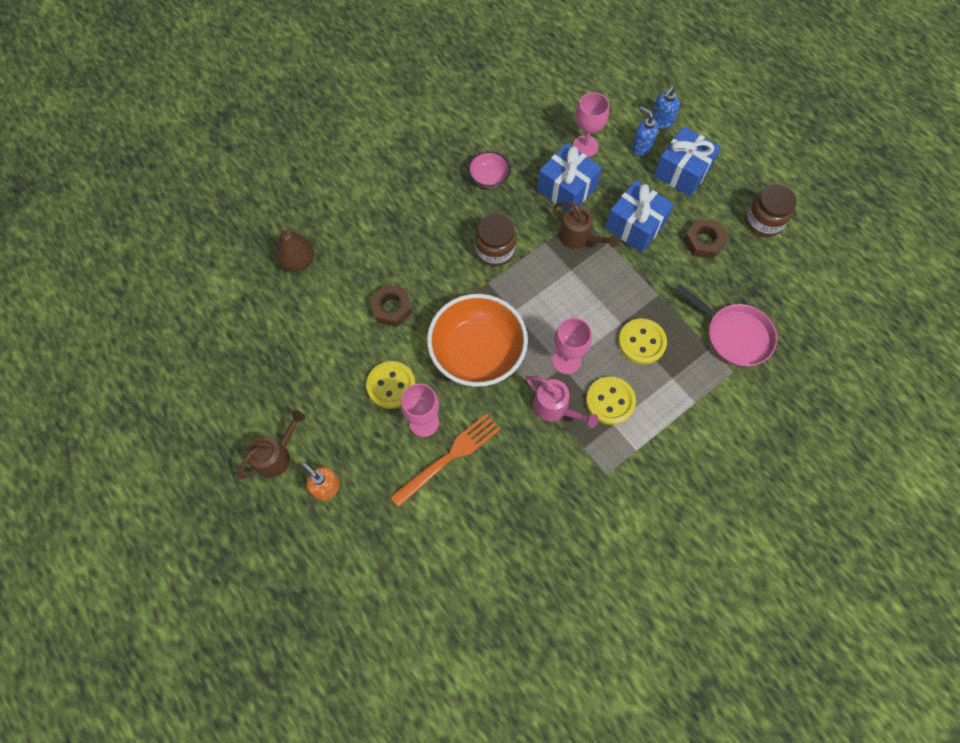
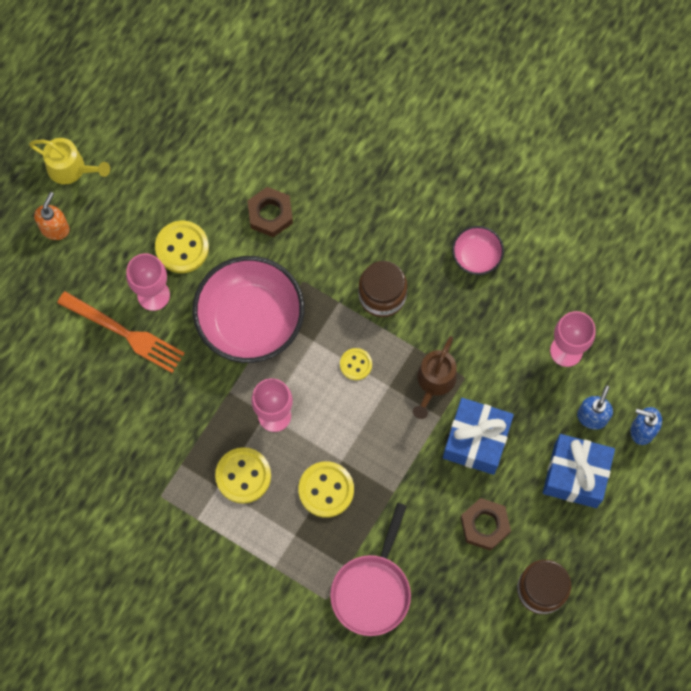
camera: 70 degrees right, 5 degrees up
(276, 455) = (71, 169): brown watering can -> yellow watering can
(298, 261) = (290, 98): brown pear -> none
(477, 352) = (250, 320): orange bowl -> pink bowl
(544, 287) = (356, 364): none -> yellow button
(555, 408) = (215, 421): pink watering can -> none
(567, 188) = (496, 348): blue gift -> none

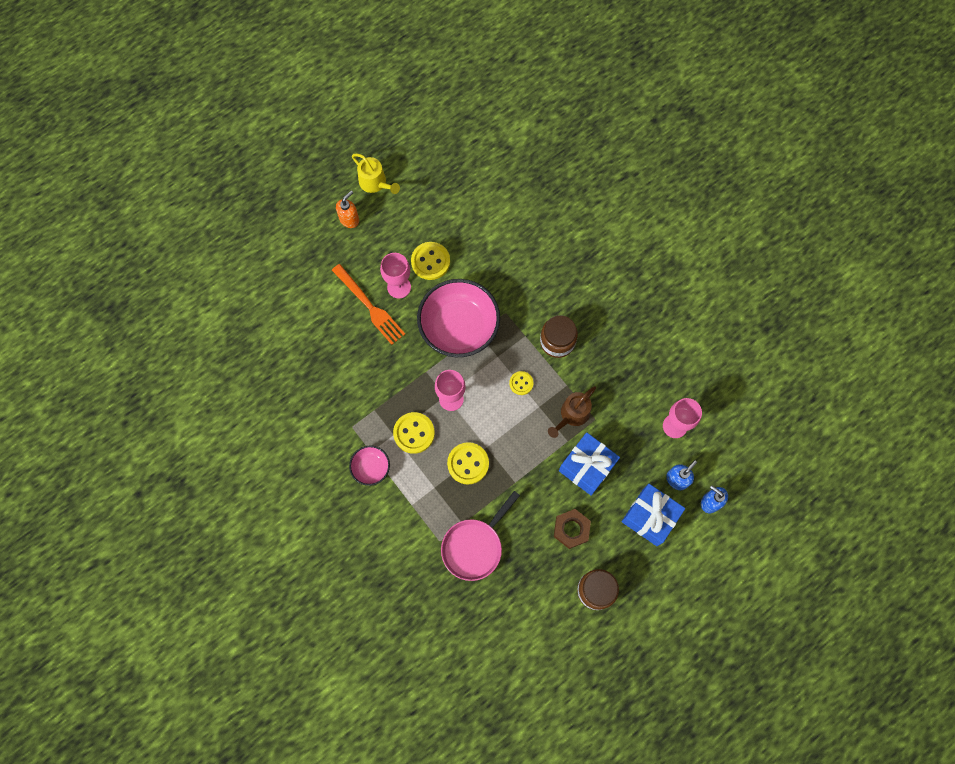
camera: 20 degrees right, 0 degrees up
(270, 214) = (499, 259): brown nut -> none
(476, 256) = (634, 337): pink bowl -> pink bowl (371, 468)

